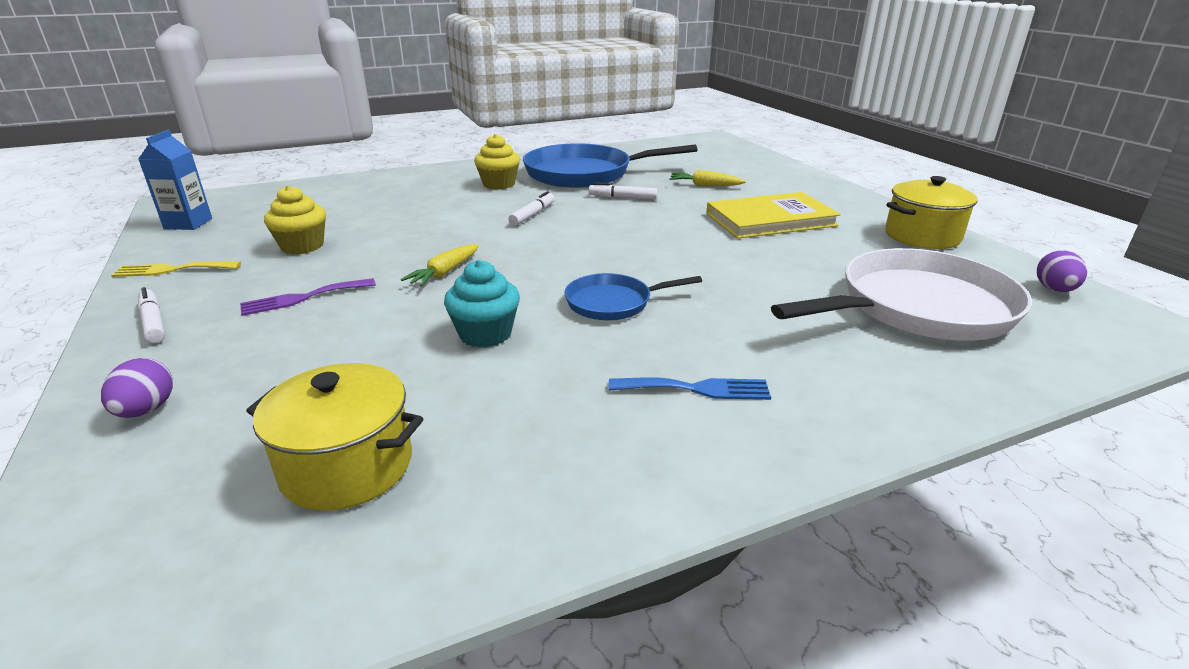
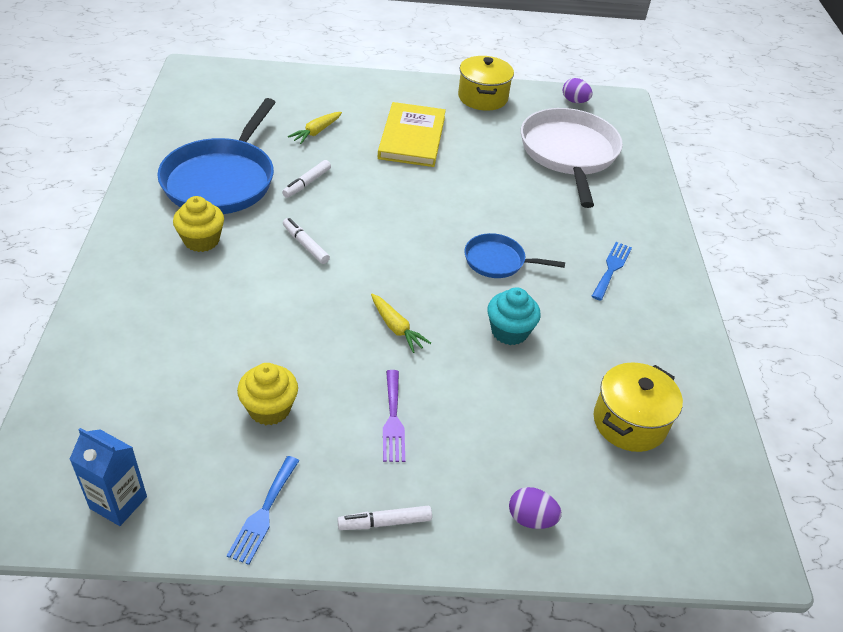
camera: 70 degrees left, 15 degrees up
(172, 270) = (263, 513): yellow fork -> blue fork
(613, 303) = (497, 261): blue pan -> blue pan turned 90 degrees clockwise

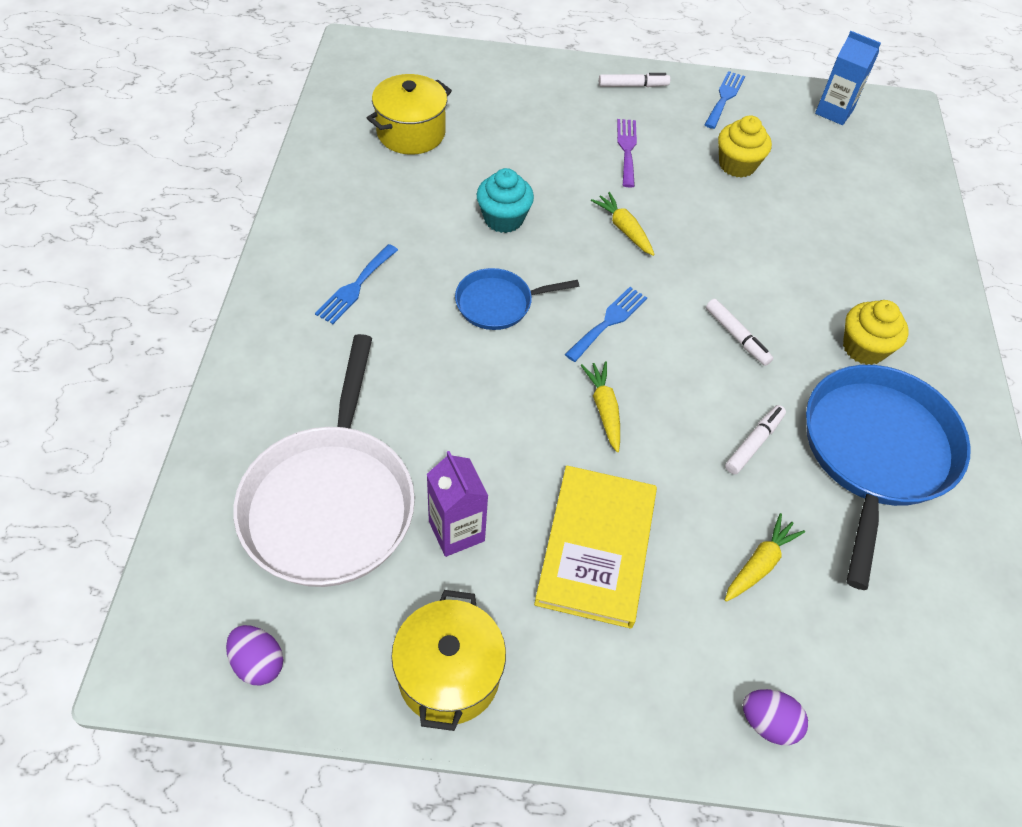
camera: 175 degrees left, 10 degrees up
(408, 251) = (608, 322): none -> blue fork
(410, 198) = (604, 409): none -> yellow carrot
(493, 143) = (456, 531): none -> purple carton
(497, 261) = (498, 303): blue pan -> blue pan turned 150 degrees clockwise
(531, 519) = (520, 79): purple egg -> purple egg (768, 723)

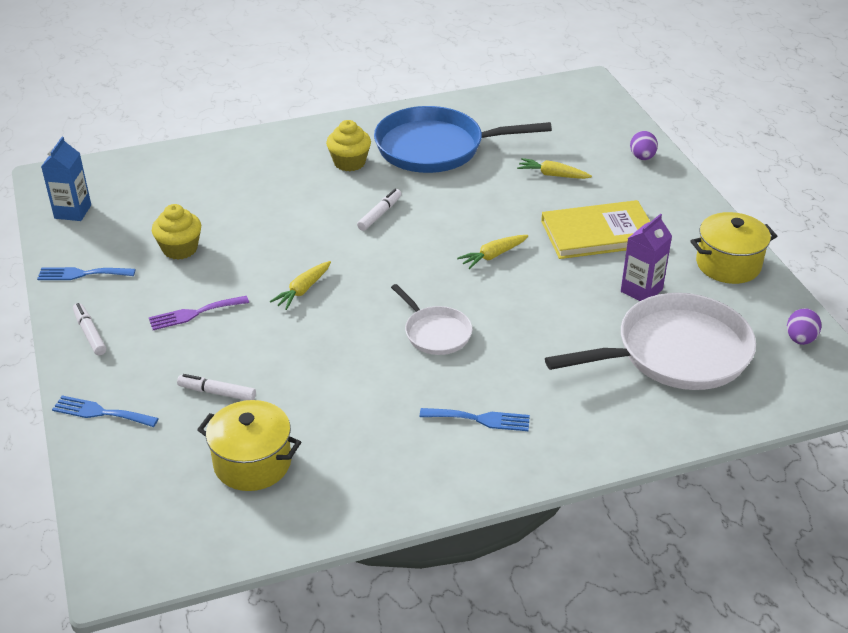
camera: 110 degrees left, 15 degrees down
(498, 303) = (435, 333): blue pan -> white pan
(503, 219) = (336, 360): turquoise cupcake -> none
(608, 322) = (411, 273): blue fork -> blue fork (100, 412)
(754, 443) = (467, 191): white marker -> white marker (217, 392)

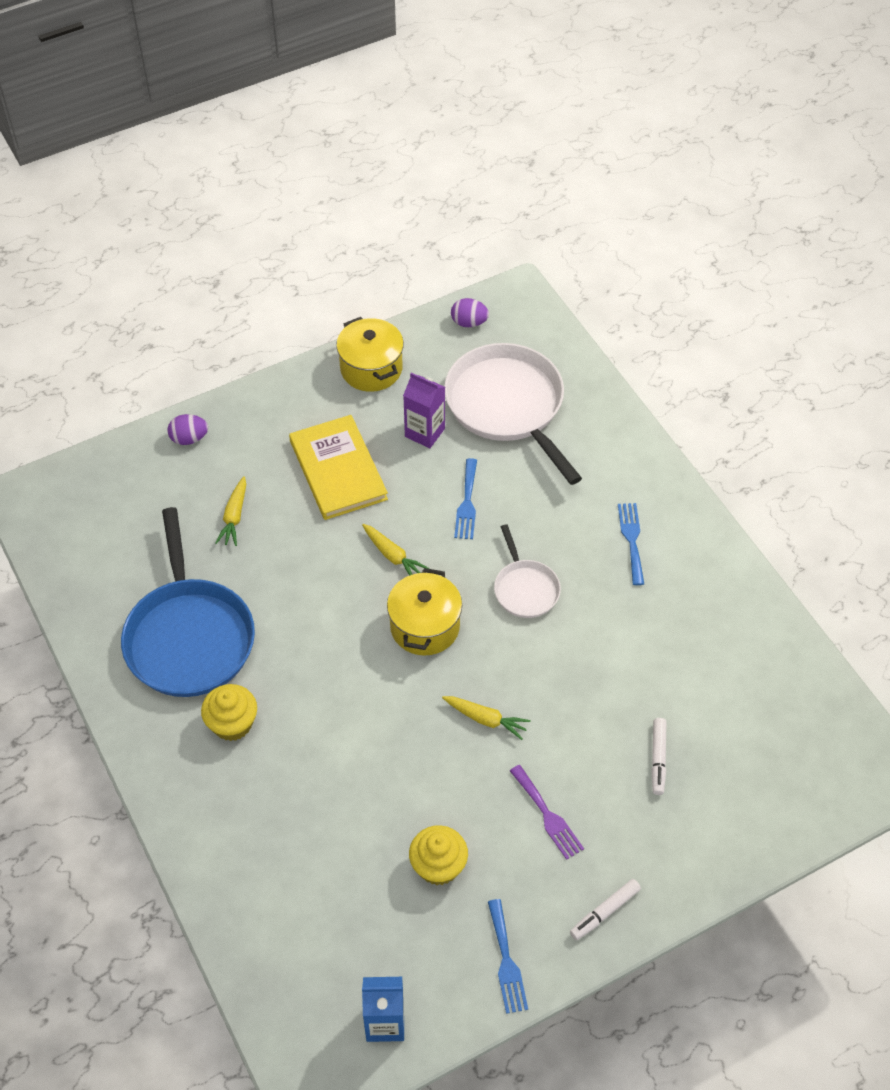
camera: 100 degrees left, 15 degrees up
(100, 412) = (715, 857): blue fork -> blue fork (467, 503)
(252, 463) = (737, 704): yellow pot -> yellow pot (425, 627)
(380, 214) = (335, 672): white marker -> none
(435, 333) = (525, 589): white pan -> white pan turned 120 degrees clockwise

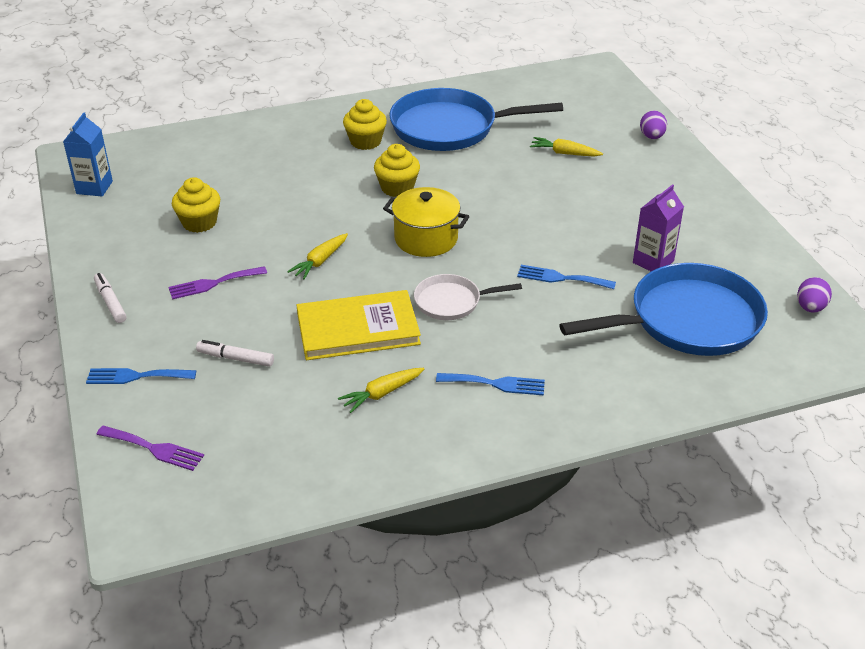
camera: 100 degrees right, 15 degrees down
(331, 671) = (397, 188): none -> yellow cupcake
(338, 470) = (610, 208): yellow book -> yellow book (358, 329)
(371, 369) = (738, 237): yellow pot -> none
(393, 556) = (507, 229): yellow carrot -> yellow carrot (382, 393)
(506, 961) = (103, 246): blue fork -> blue fork (136, 376)
(507, 405) = (688, 320): white pan -> blue pan
(795, 793) = (154, 449): none -> purple fork

